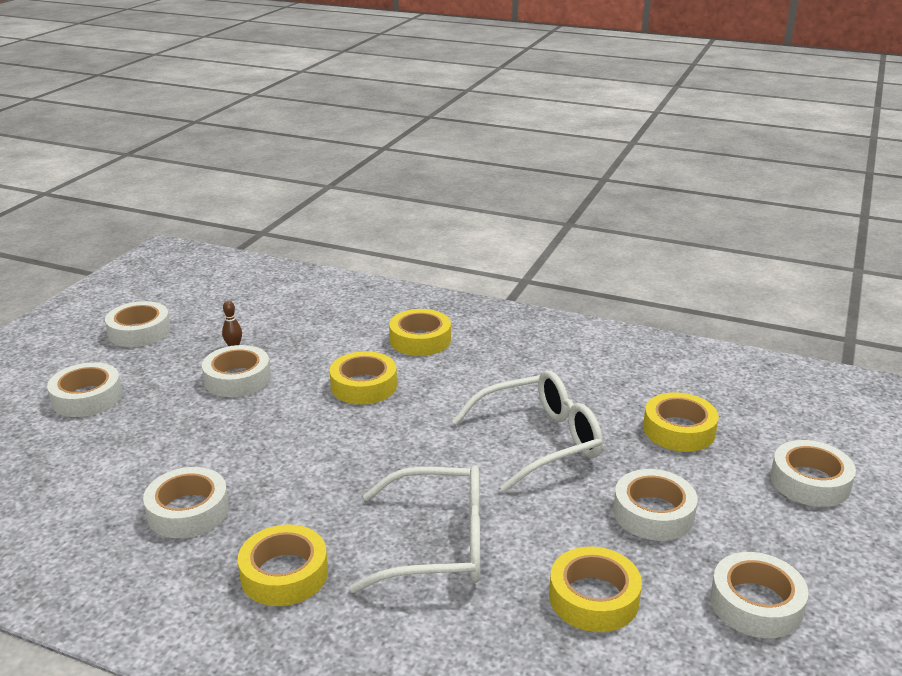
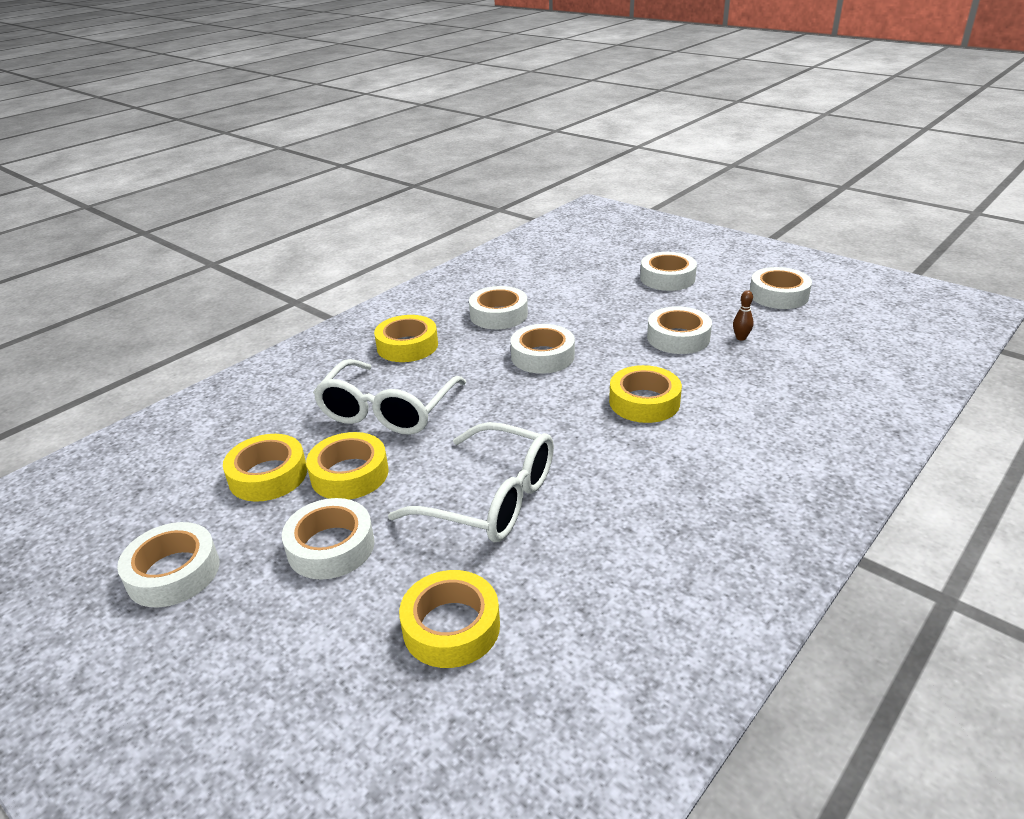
camera: 110 degrees right, 5 degrees up
(420, 340) = (738, 452): yellow tape -> yellow tape (349, 474)
(540, 441) = (492, 499): white glasses -> white glasses turned 60 degrees counterclockwise
(810, 481) = (276, 721): white tape -> white tape (542, 356)

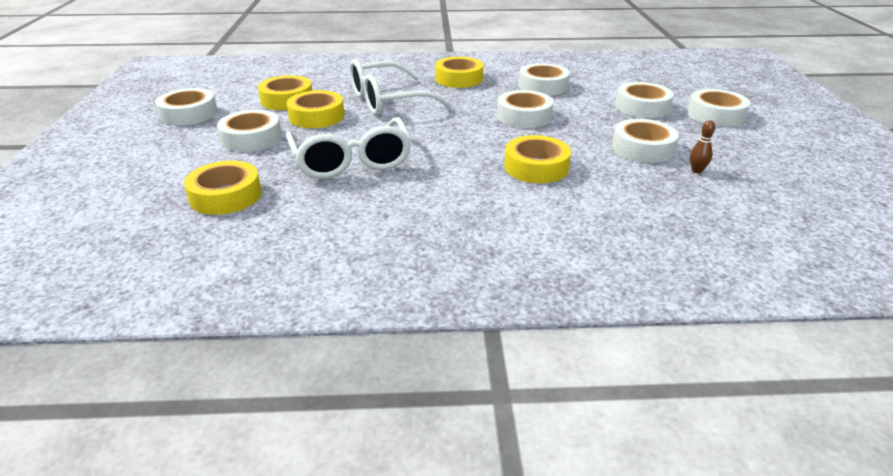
camera: 45 degrees right, 0 degrees up
(778, 295) = (799, 163): white tape -> white tape (642, 107)

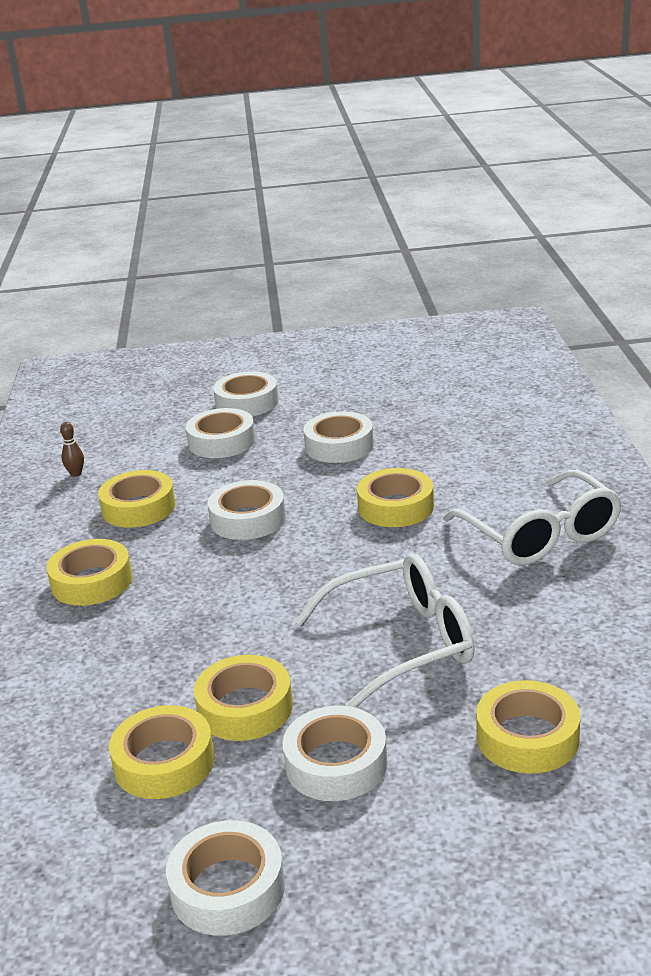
camera: 90 degrees left, 5 degrees down
(387, 101) = (182, 642): white glasses -> white glasses (541, 536)
(543, 86) = (138, 508): white tape -> yellow tape
(696, 171) = (388, 422): brown bowling pin -> brown bowling pin (76, 474)

